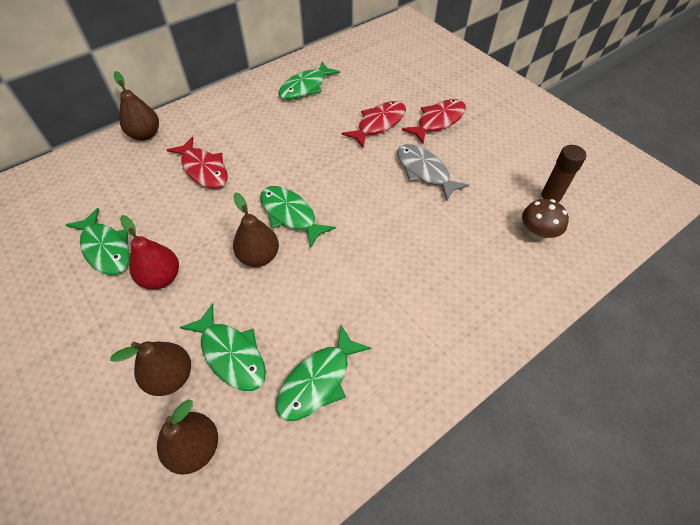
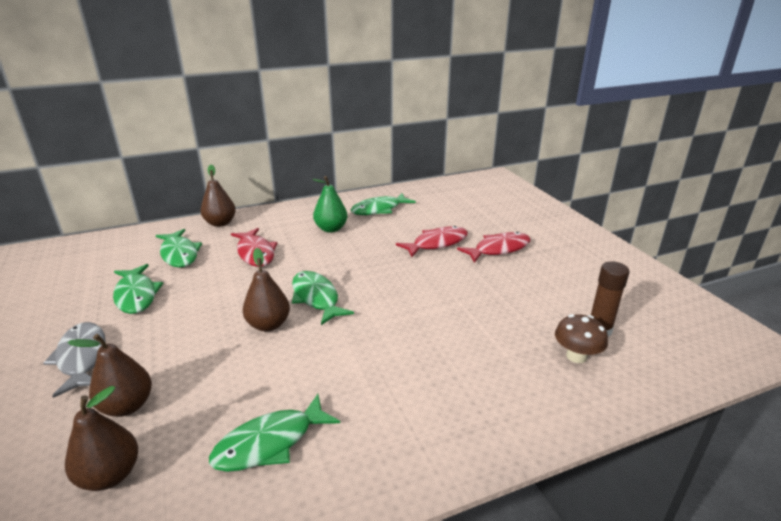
camera: 15 degrees right, 25 degrees down
(161, 278) = (169, 325): red pear -> none
(231, 354) = (195, 400): green fish -> green fish (179, 254)
(267, 122) = (331, 229): none -> green pear
(424, 171) = (468, 285): grey fish -> grey fish (82, 358)

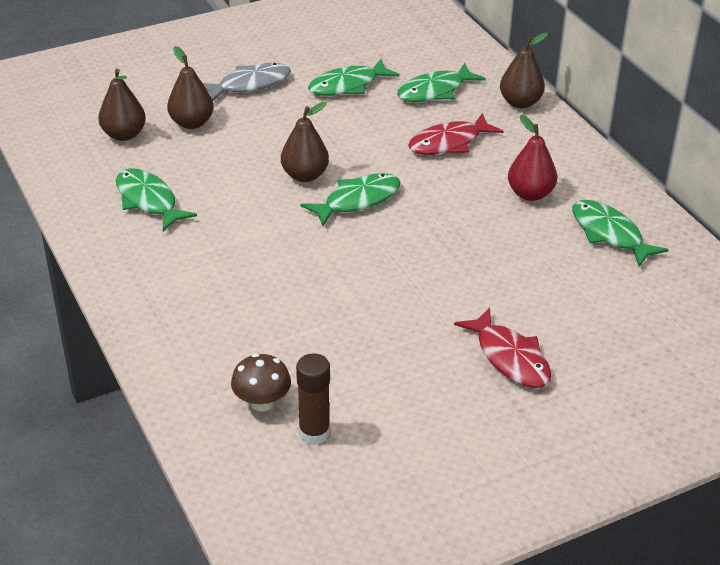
camera: 85 degrees right, 10 degrees up
(331, 229) = (530, 194): green pear -> red pear
(437, 243) = (512, 294): red fish -> none

